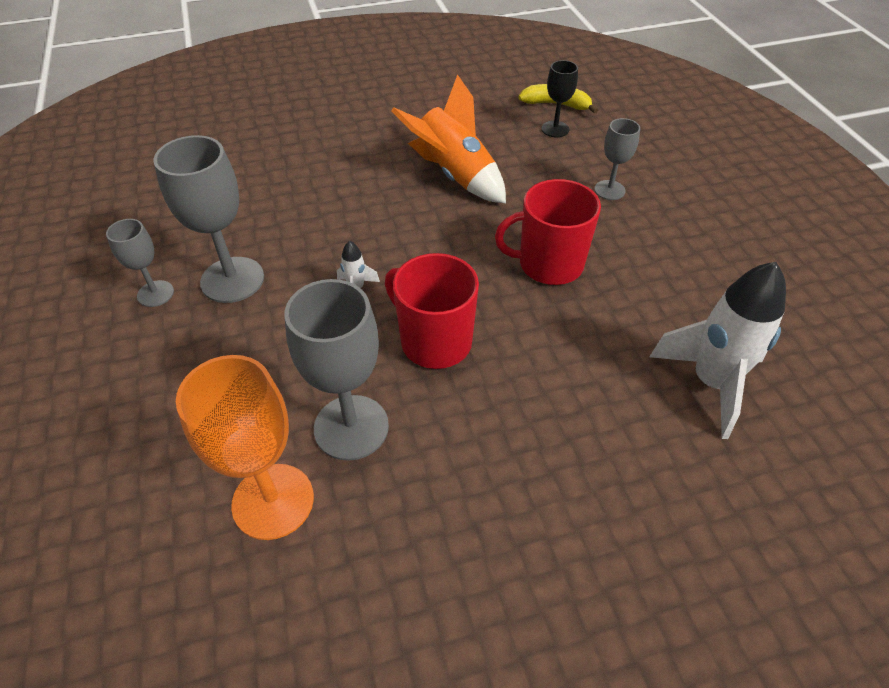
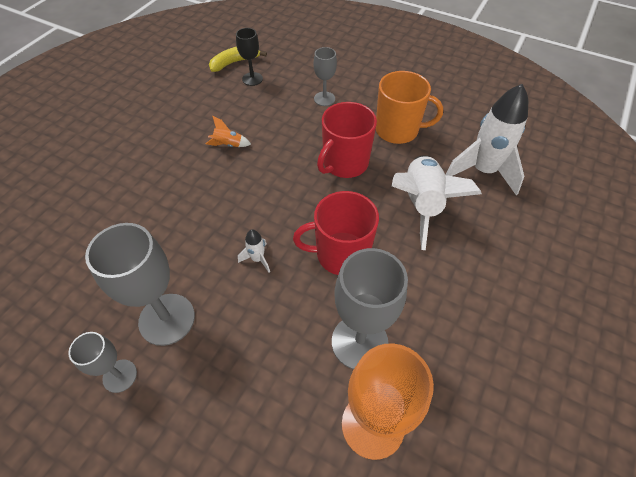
camera: 45 degrees left, 5 degrees up
(454, 175) = (228, 145): orange rocket -> orange rocket, size x0.43
(581, 361) = (421, 205): none -> white rocket
(656, 271) = (398, 130): none -> orange mug

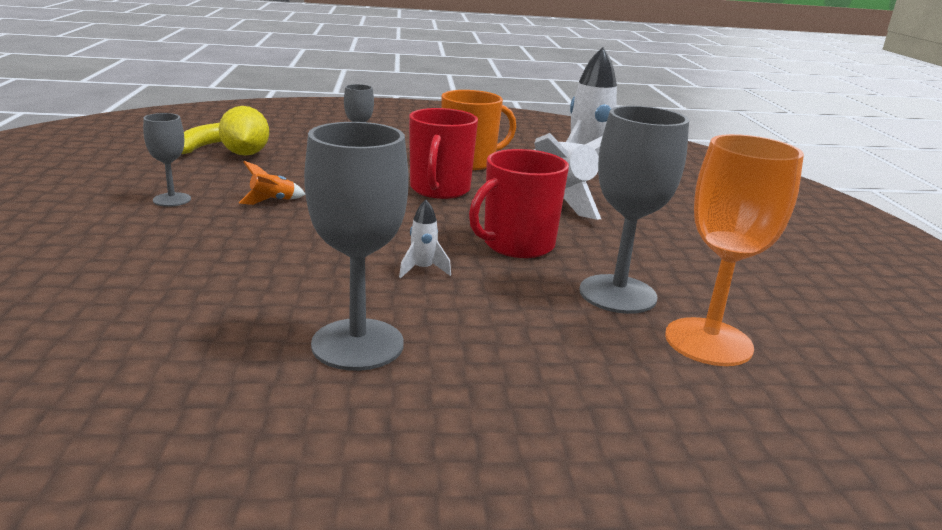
camera: 35 degrees left, 30 degrees down
(120, 376) = (346, 412): grey goblet -> grey goblet (172, 200)
(252, 79) = (245, 154): black goblet -> yellow lemon

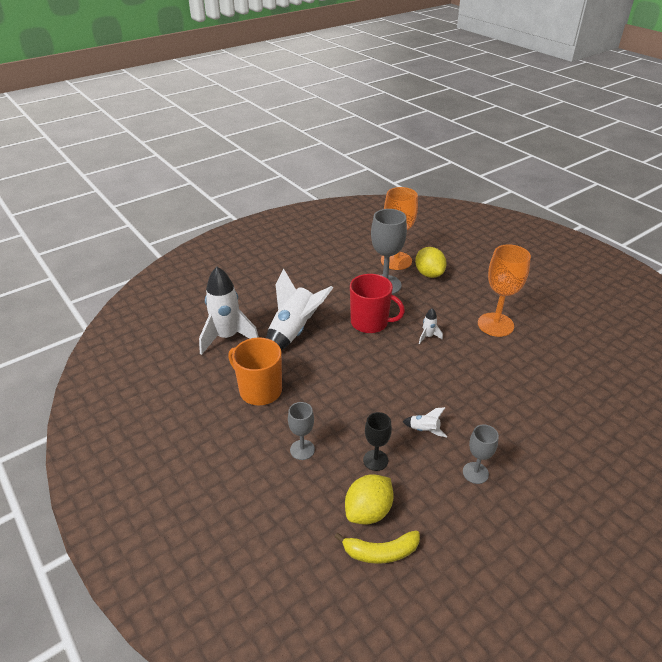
camera: 120 degrees left, 15 degrees up
(272, 201) = (424, 430): orange rocket -> white rocket
(287, 172) = (375, 460): none -> black goblet
(357, 344) = (495, 324): grey goblet -> orange goblet
(439, 189) = (327, 378): red mug -> none
(619, 357) = (429, 274): none -> yellow lemon

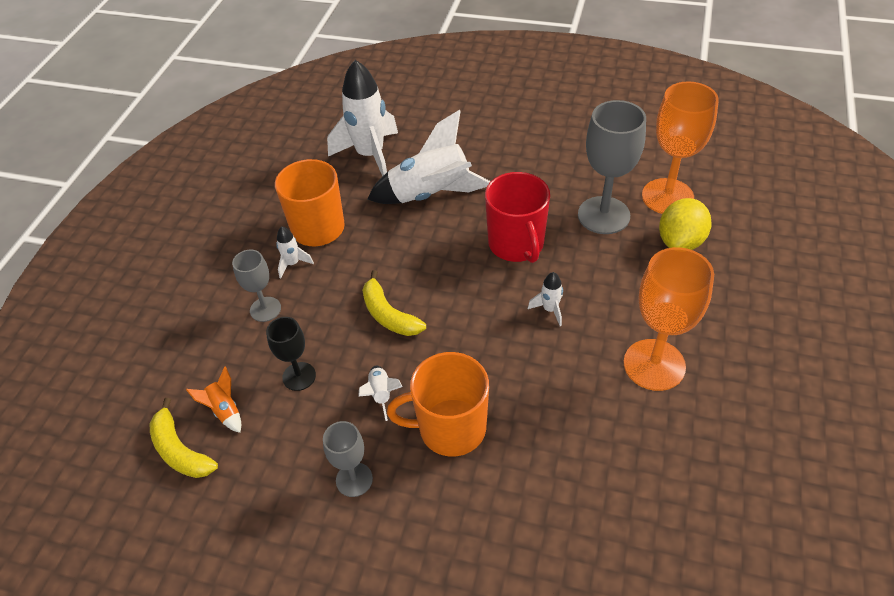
camera: 55 degrees right, 10 degrees up
(277, 417) = (293, 264): none -> white rocket
(367, 396) = (389, 314): none -> yellow banana
(368, 511) = (225, 410): yellow lemon -> orange rocket
(473, 414) = (450, 428): none -> orange mug

